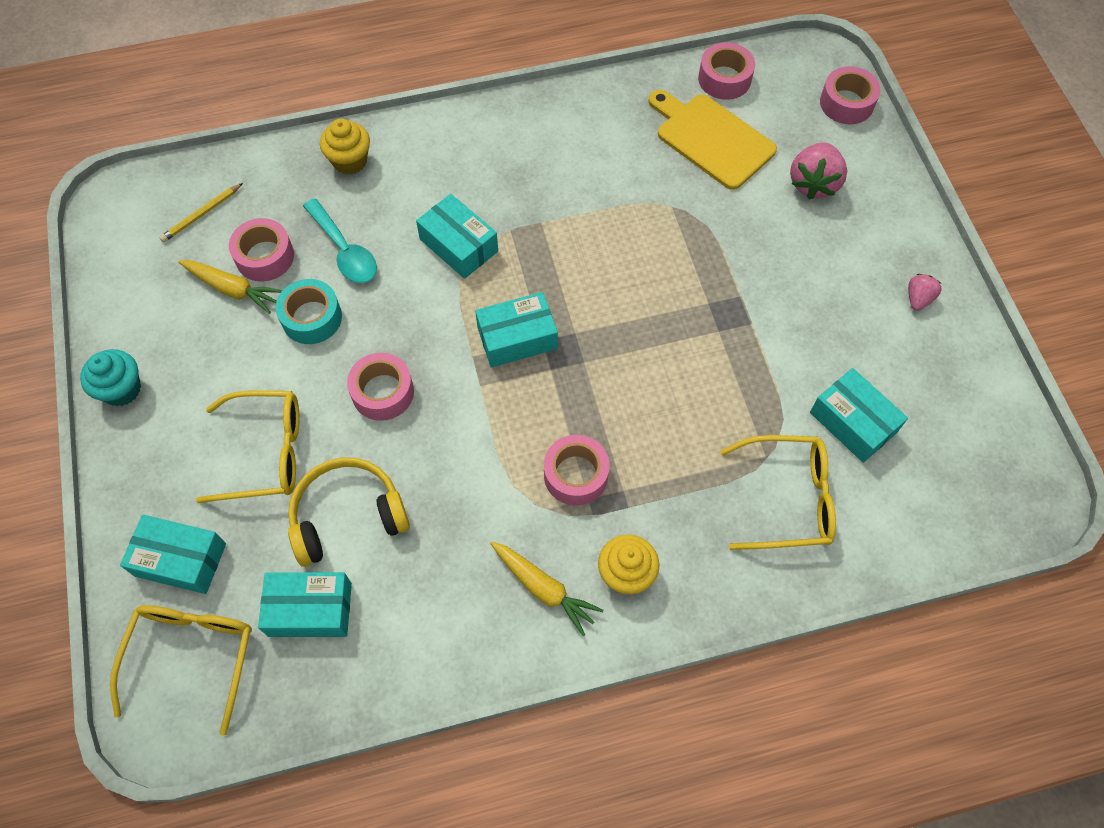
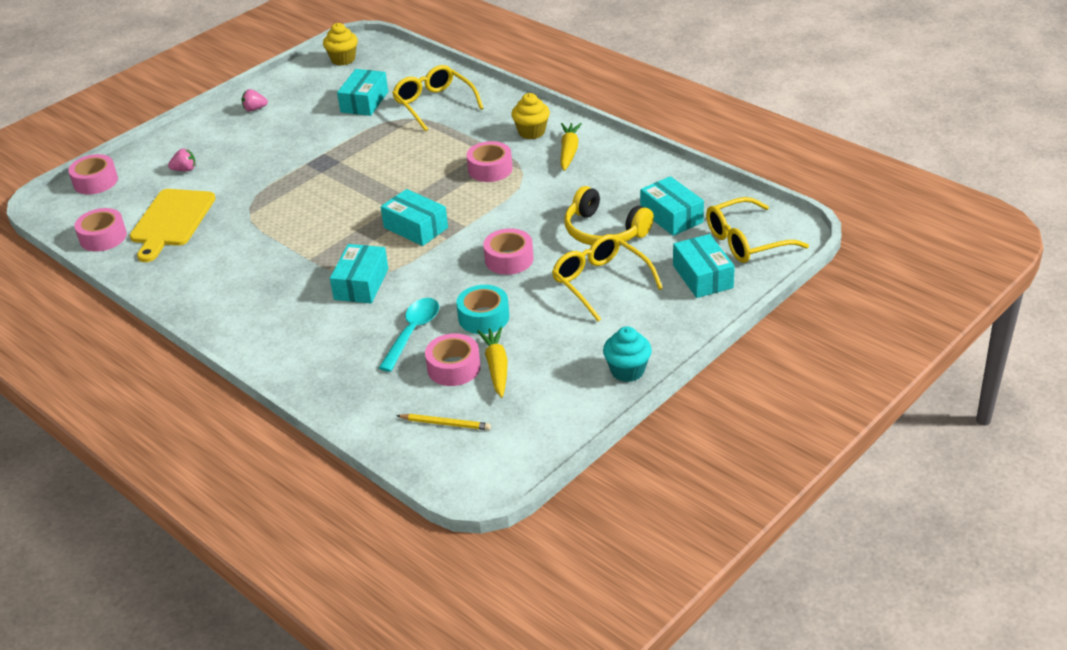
camera: 120 degrees left, 25 degrees down
(350, 161) = (324, 374): yellow cupcake -> yellow cupcake (343, 59)
(813, 183) = (185, 170): pink strawberry -> pink strawberry, size x0.55

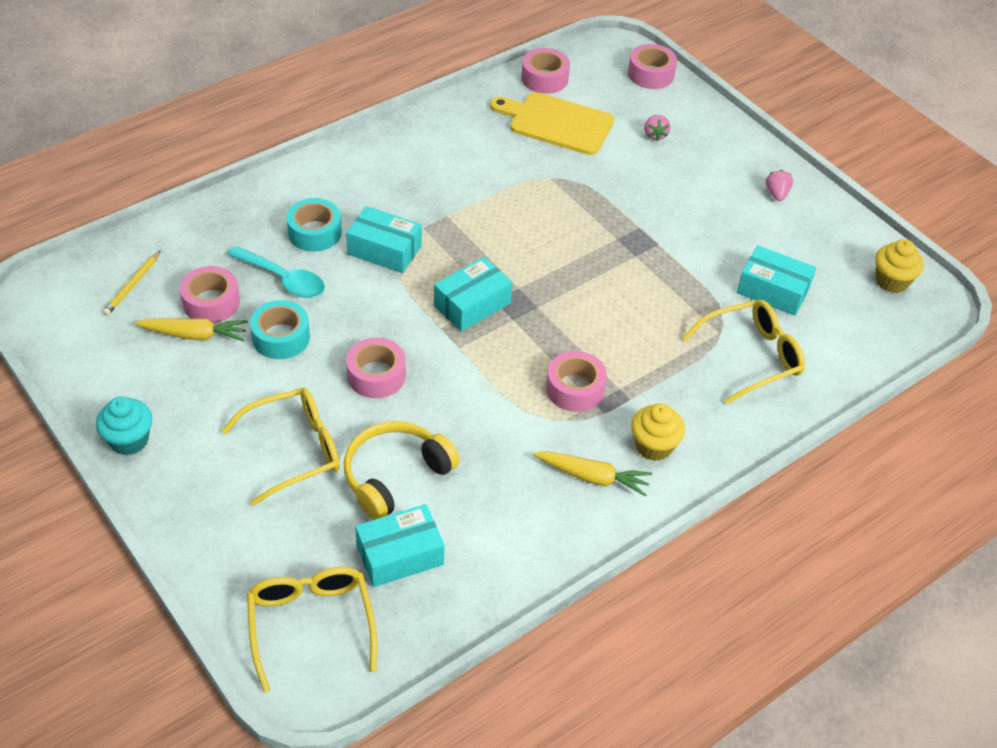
camera: 95 degrees right, 10 degrees up
(347, 328) = (315, 232): none -> turquoise tape
(702, 276) = (259, 555): turquoise box -> none

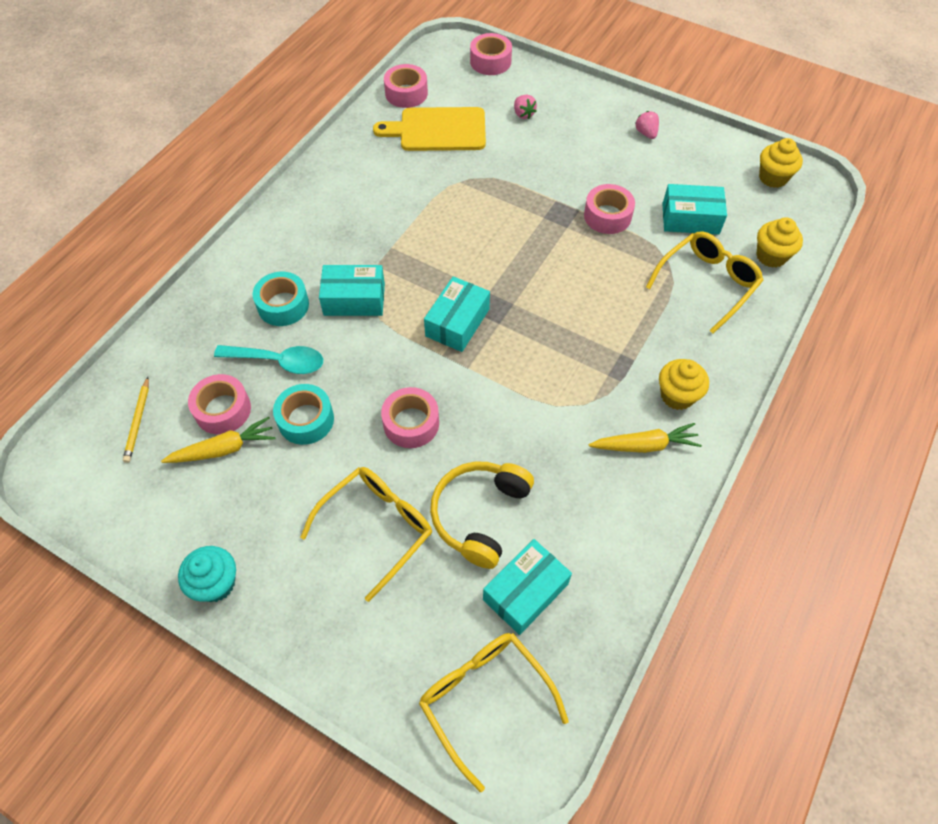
camera: 20 degrees left, 10 degrees up
(575, 389) = (585, 368): pink tape -> pink tape (607, 216)
(839, 355) = (771, 256): none -> yellow cupcake

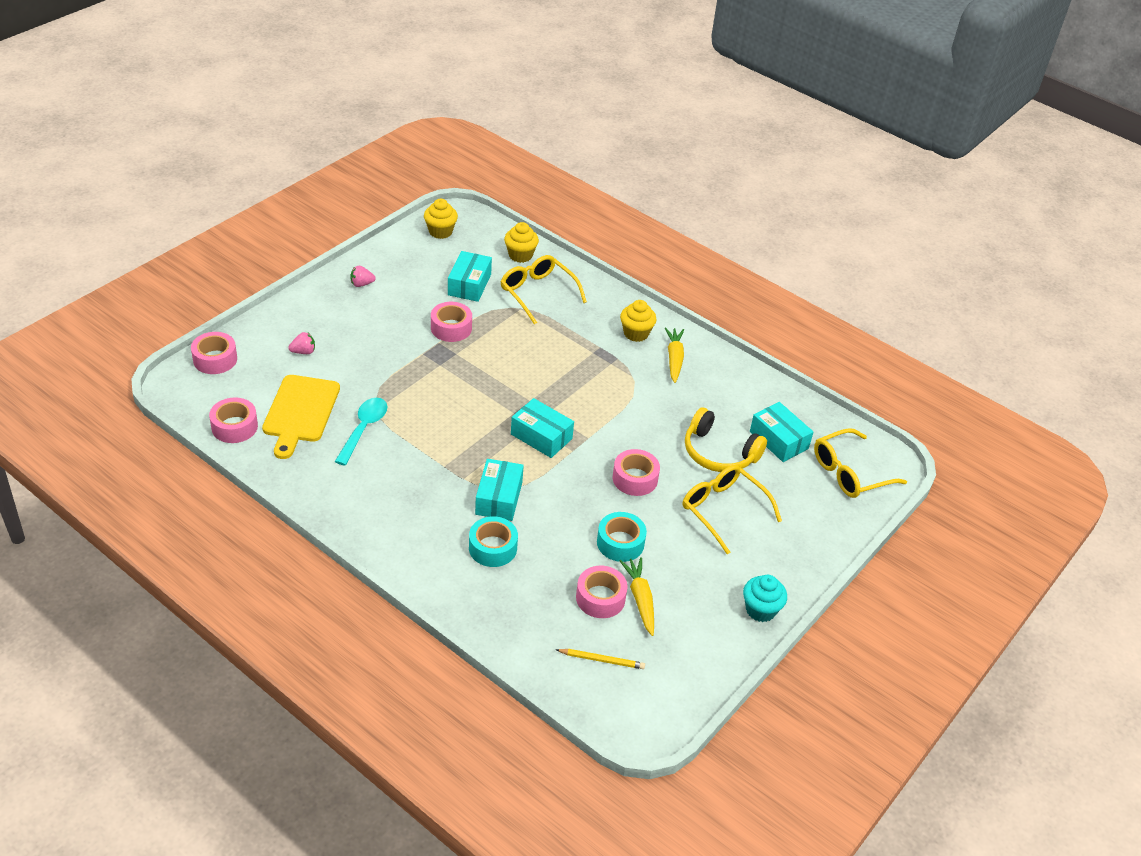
camera: 85 degrees left, 15 degrees down
(278, 361) = (556, 556): turquoise spoon -> turquoise spoon (364, 429)

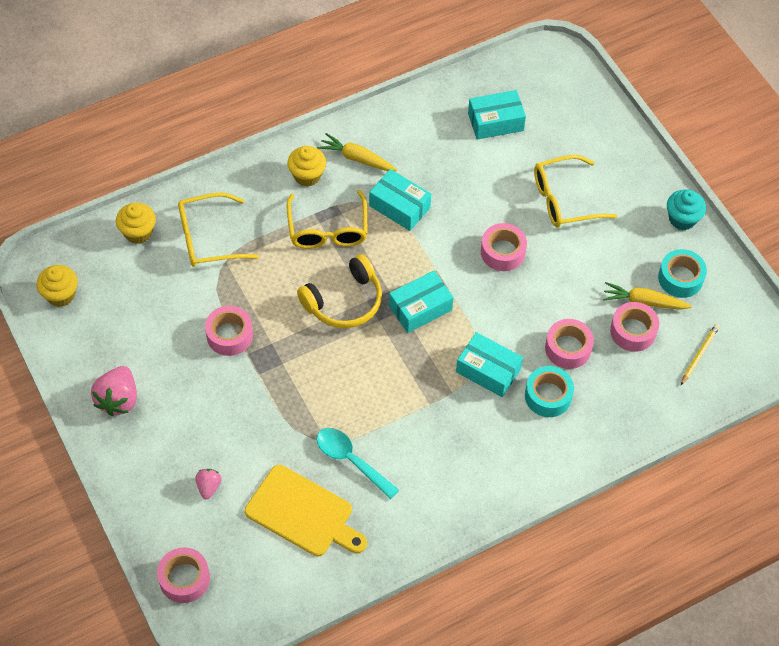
camera: 65 degrees left, 15 degrees up
(234, 427) = (301, 582): pink tape -> pink tape (568, 348)
(361, 284) = (118, 399): pink strawberry -> pink strawberry, size x1.81
(469, 284) = (166, 296): turquoise box -> turquoise box (399, 207)
(620, 543) = (575, 293): turquoise tape -> turquoise tape (680, 278)
(719, 453) = (494, 174): yellow headphones -> yellow headphones (344, 301)
(849, 473) = (553, 88): yellow glasses -> yellow glasses (328, 229)

